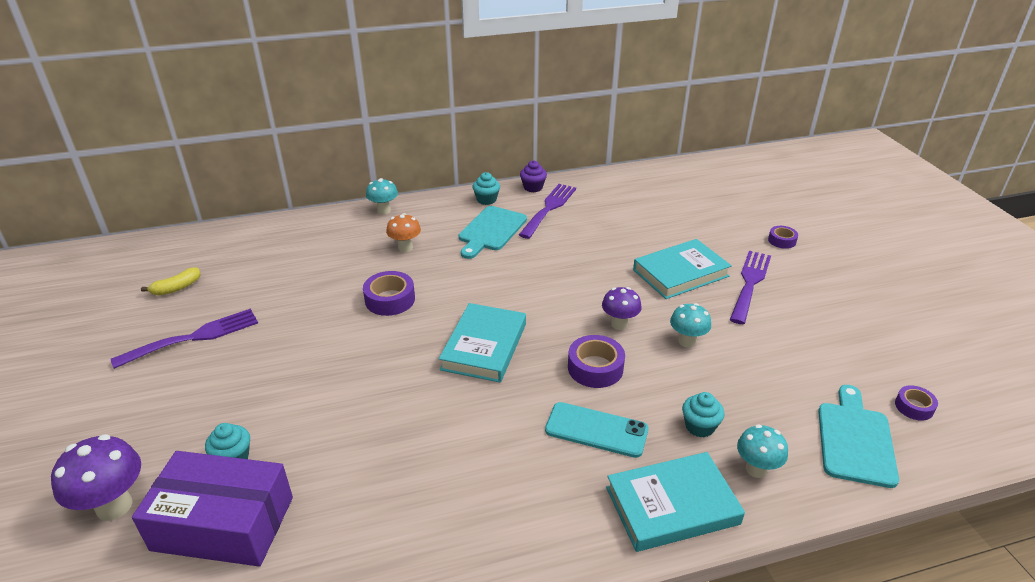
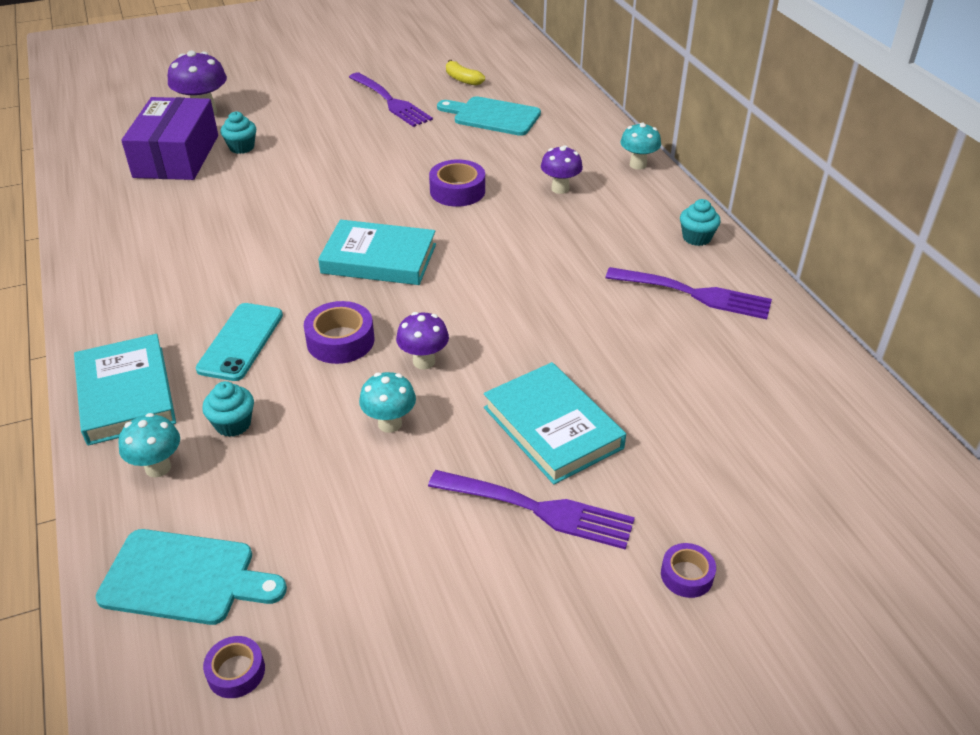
camera: 85 degrees right, 5 degrees up
(405, 248) = (560, 189): orange mushroom -> purple mushroom
(491, 230) = (617, 247): turquoise cutting board -> turquoise cutting board (493, 116)
(533, 187) = (751, 276): purple cupcake -> none

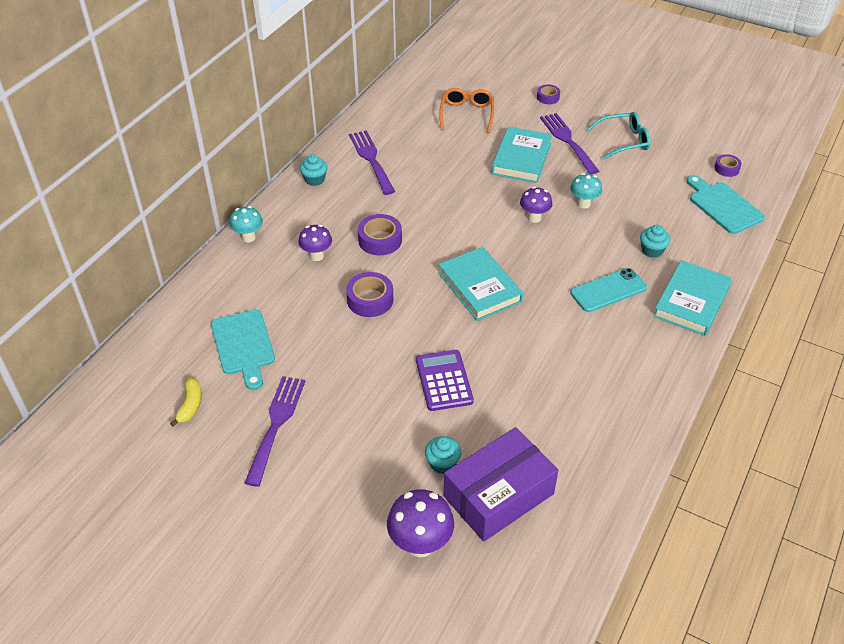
camera: 130 degrees left, 5 degrees up
(158, 467) = (702, 254): turquoise mushroom -> none
(309, 184) = (444, 381): none -> purple calculator
(340, 341) = (559, 255): purple tape -> purple tape (380, 240)
(463, 583) = (623, 141): none -> turquoise glasses
(724, 438) = (467, 114): none -> orange glasses

